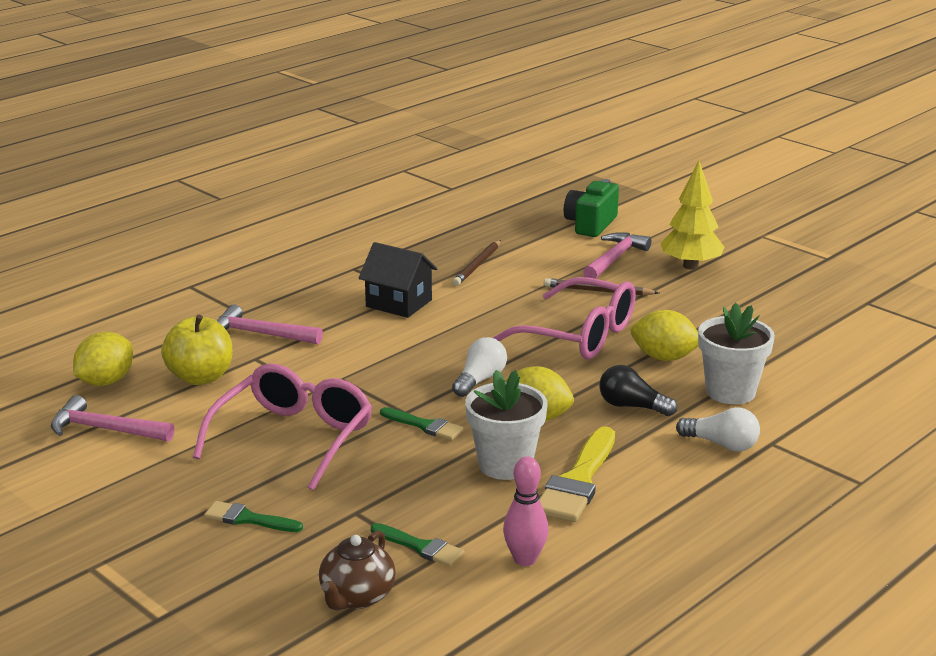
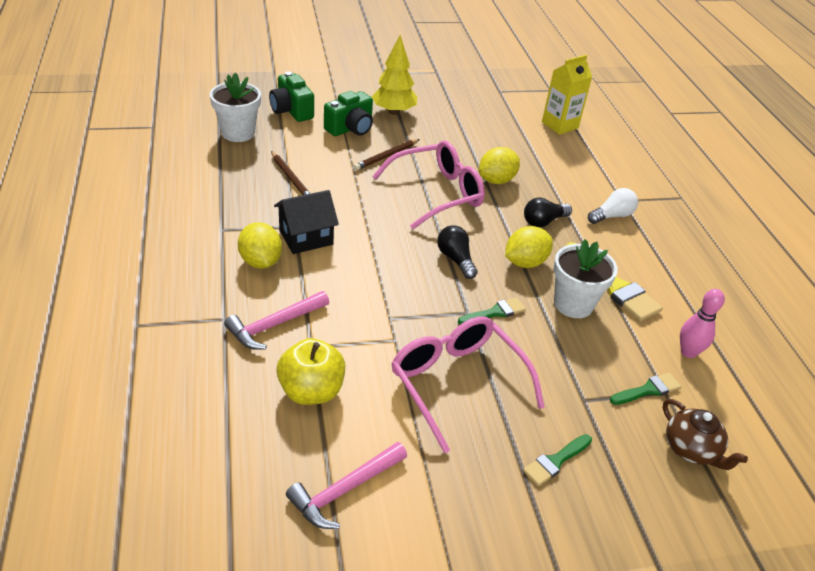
camera: 60 degrees left, 15 degrees up
(106, 382) = (257, 454): yellow lemon -> yellow lemon (260, 261)
(480, 380) = (455, 259): white light bulb -> black light bulb
(614, 259) = (350, 128): pink hammer -> green camera
(730, 392) = (556, 182): white flower pot -> white flower pot (238, 133)
(866, 358) = (559, 125): none -> yellow carton

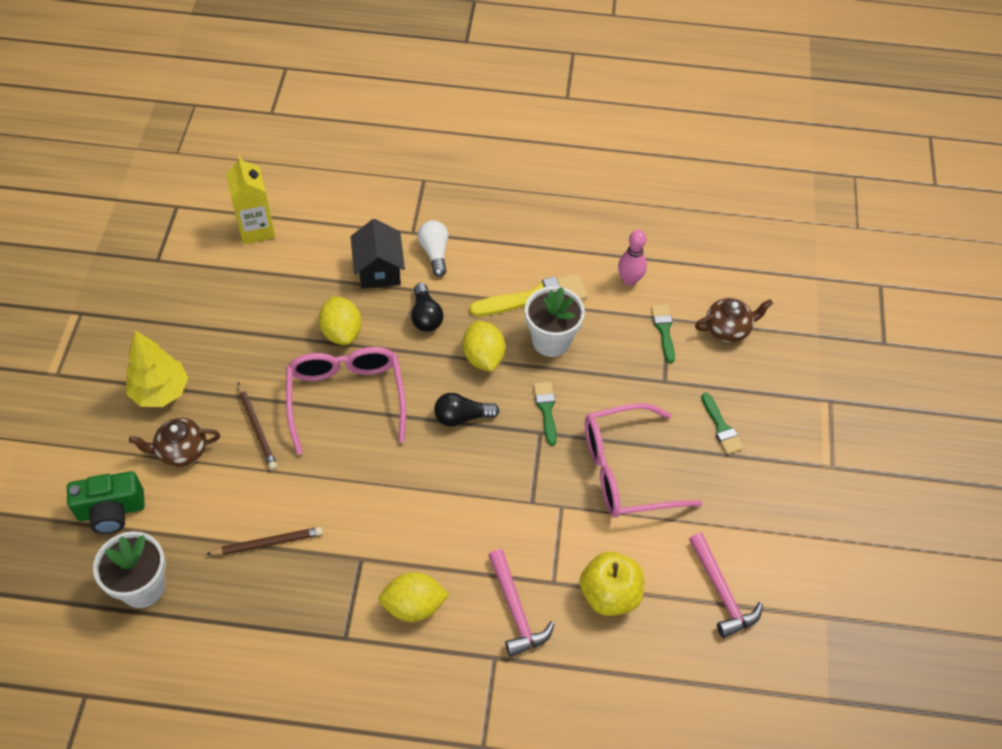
camera: 70 degrees left, 15 degrees up
(306, 237) = (385, 551): black house -> black house (379, 270)
(350, 128) = (181, 451): green camera -> brown teapot

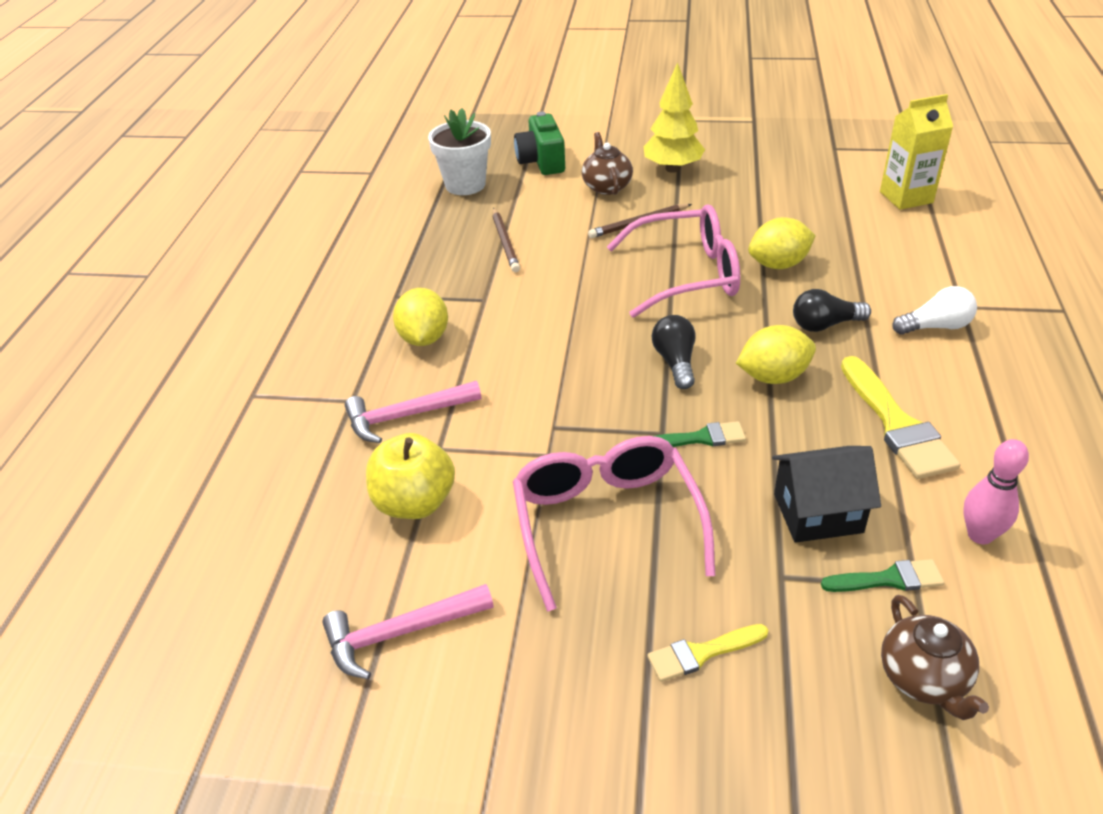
camera: 95 degrees right, 15 degrees down
(379, 270) = (884, 284): black house -> black house (817, 513)
(551, 341) = (821, 441): white flower pot -> none
(721, 427) = (701, 653): green brush -> yellow brush

